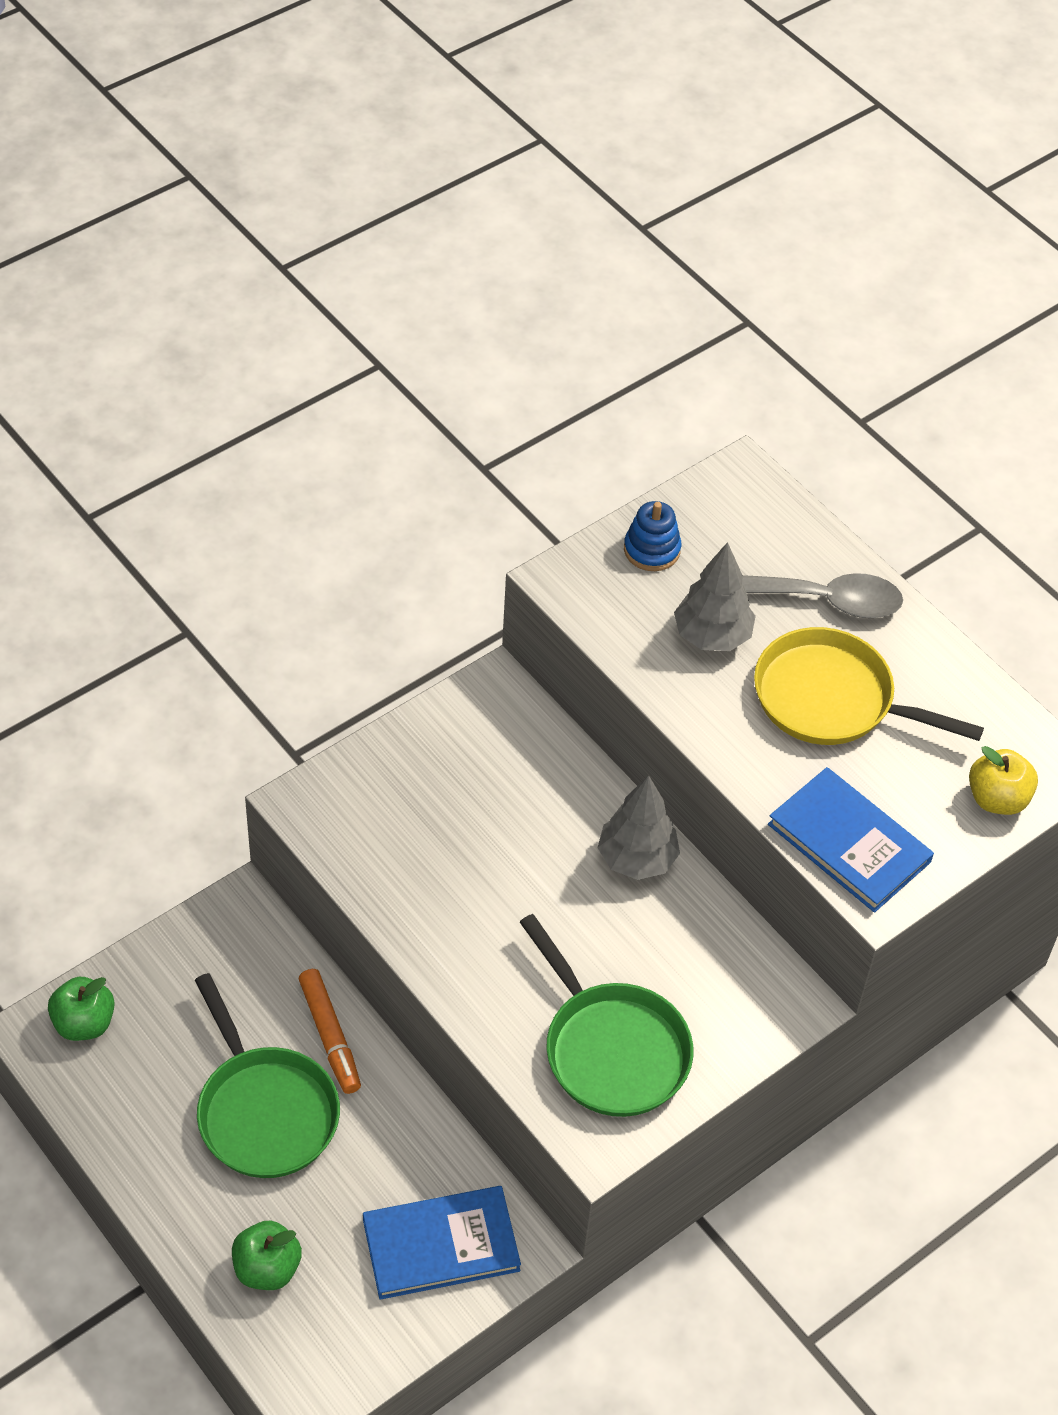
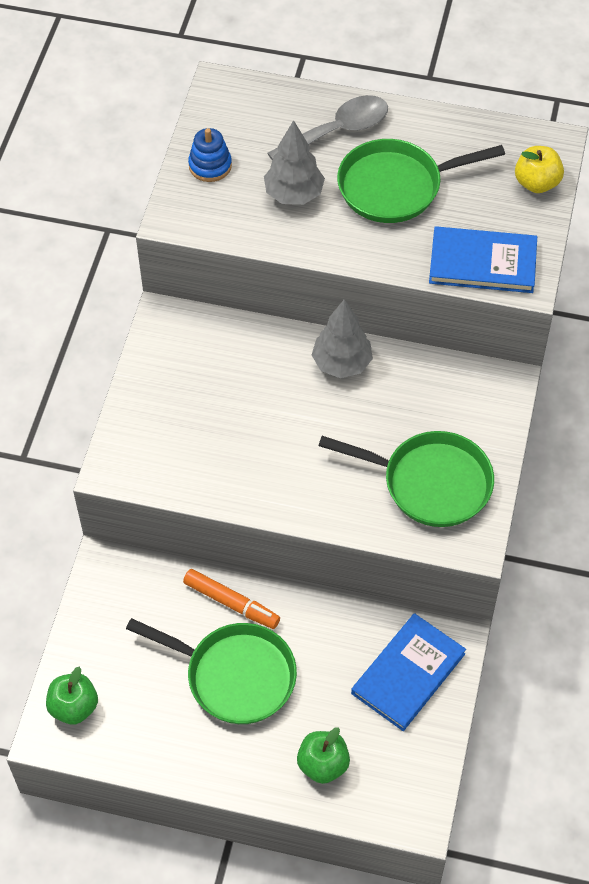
camera: 35 degrees left, 5 degrees up
(832, 699) = (396, 186): yellow pan -> green pan

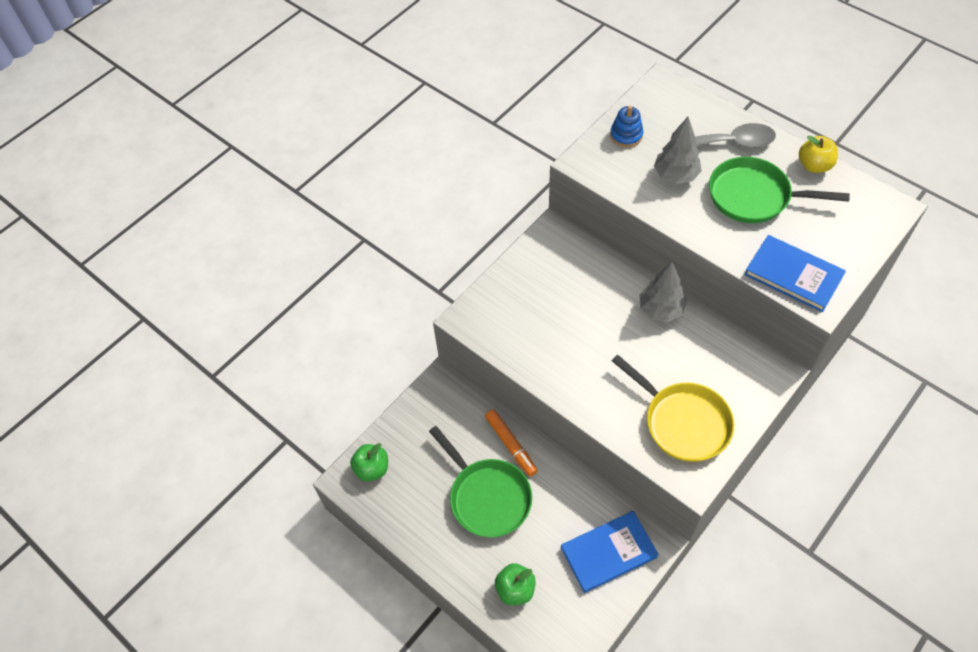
camera: 30 degrees right, 0 degrees up
(430, 483) = (682, 422): green pan -> yellow pan
(536, 183) = (865, 232): yellow apple -> yellow apple (814, 165)

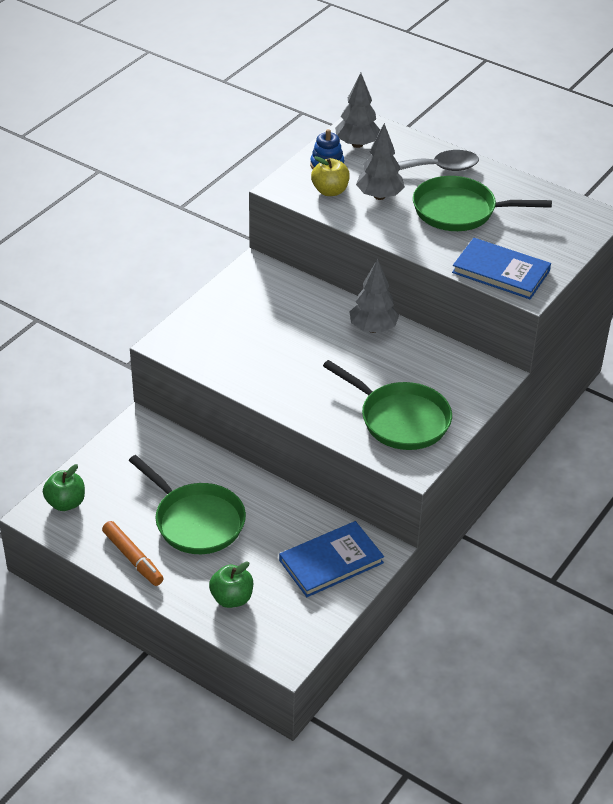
camera: 10 degrees left, 15 degrees down
(511, 445) = (219, 475): orange marker -> orange marker (133, 558)
(656, 110) = (357, 144): none -> grey tree
(682, 422) = (400, 419): yellow pan -> green pan
(814, 165) = (519, 185): yellow apple -> yellow apple (330, 191)

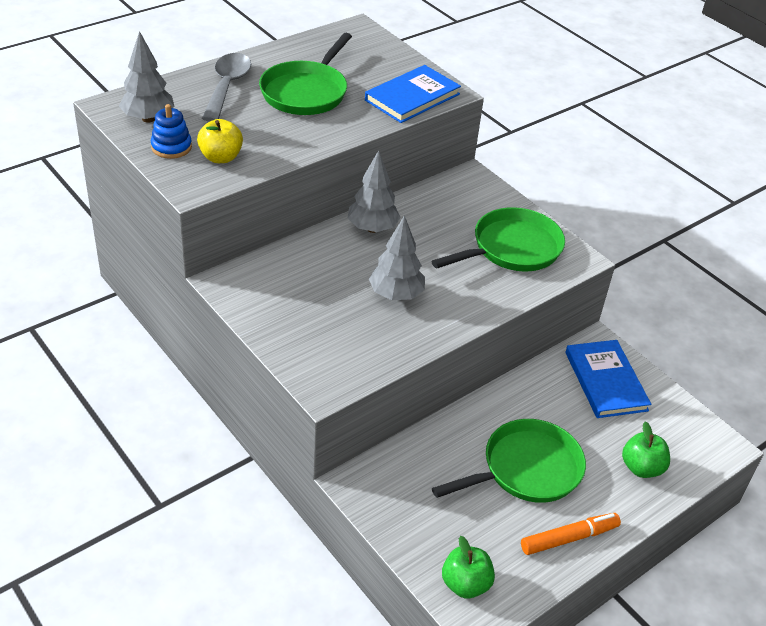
camera: 75 degrees left, 0 degrees up
(379, 196) = (251, 130): grey tree -> grey tree (396, 294)

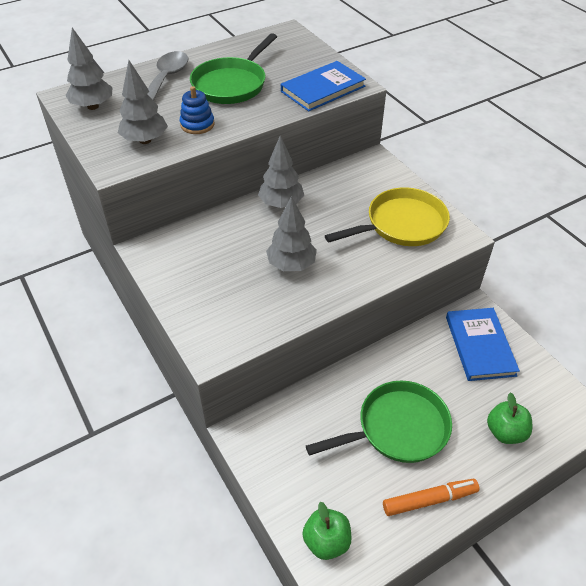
camera: 10 degrees right, 5 degrees up
(171, 147) = (105, 131): blue stacking toy -> blue stacking toy (197, 124)
(221, 157) = (145, 140): yellow apple -> grey tree
(511, 248) = (401, 224): green pan -> yellow pan

